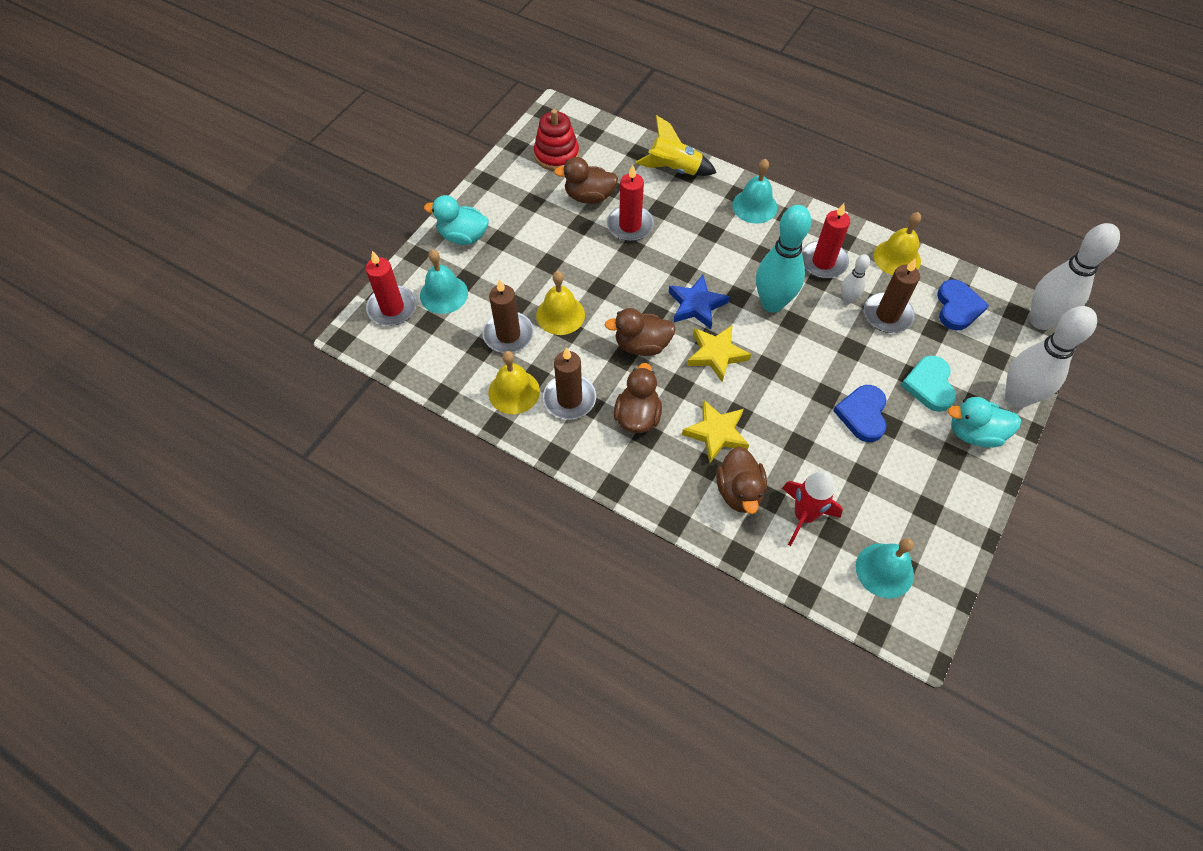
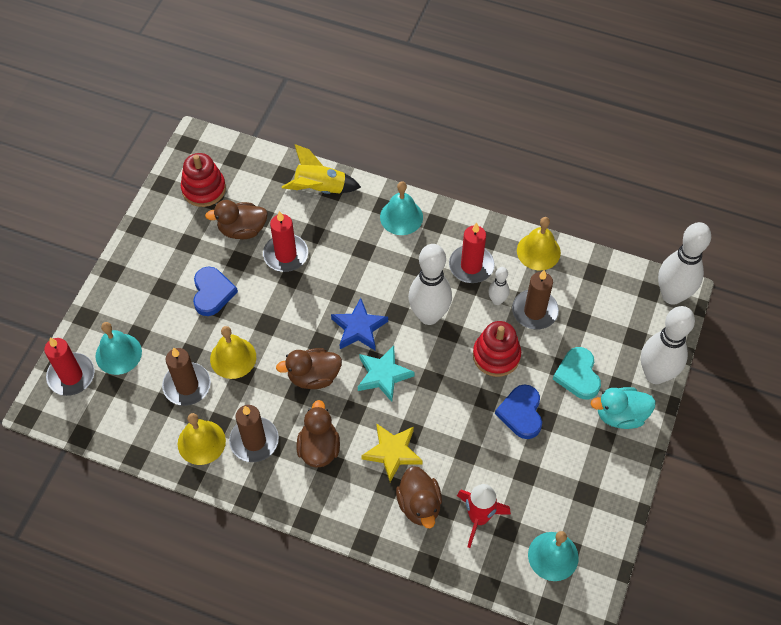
camera: 10 degrees left, 0 degrees up
(463, 236) = (127, 290): turquoise duck -> none
(716, 354) = (383, 375): yellow star -> turquoise star
(772, 303) = (429, 315): turquoise bowling pin -> white bowling pin
(841, 353) = (496, 355): none -> red stacking toy
(957, 307) = (597, 293): blue heart -> blue heart (212, 293)

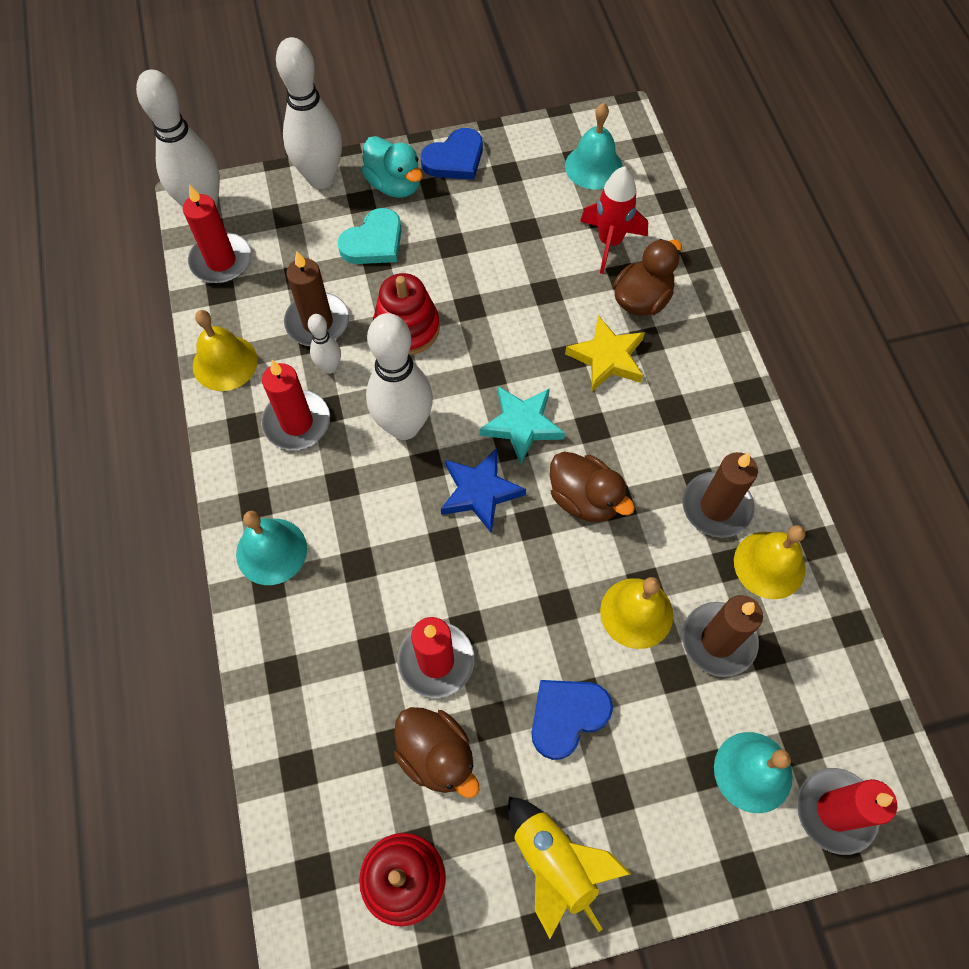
camera: 125 degrees left, 5 degrees up
(319, 448) = (664, 433): brown duck -> none
(320, 189) = (290, 695): yellow rocket -> yellow rocket (554, 864)
(521, 413) = (461, 268): blue heart -> blue heart (455, 159)
(619, 284) = (221, 261): none -> red candle

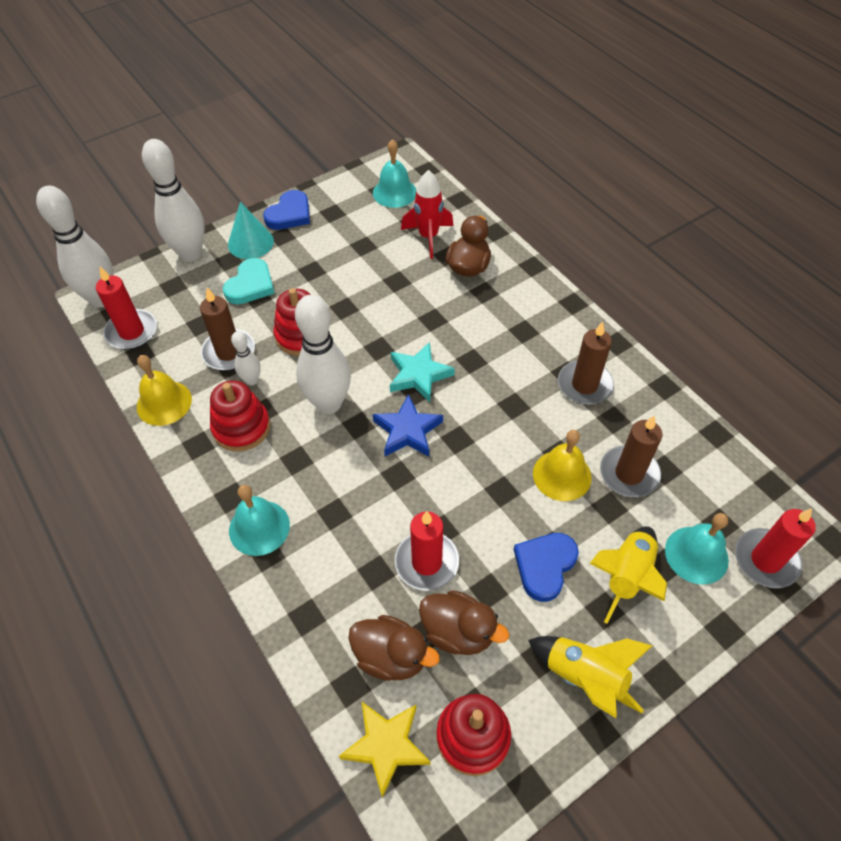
camera: 20 degrees left, 10 degrees down
(297, 422) = (241, 427): red candle -> red stacking toy
(394, 185) = (250, 243): turquoise duck -> turquoise cone
(584, 499) = (488, 410): brown duck -> brown duck (391, 656)
(607, 358) = (461, 311): yellow star -> yellow star (386, 746)
(656, 765) = (626, 576): none -> yellow rocket
(769, 564) = (639, 411): yellow bell -> none

